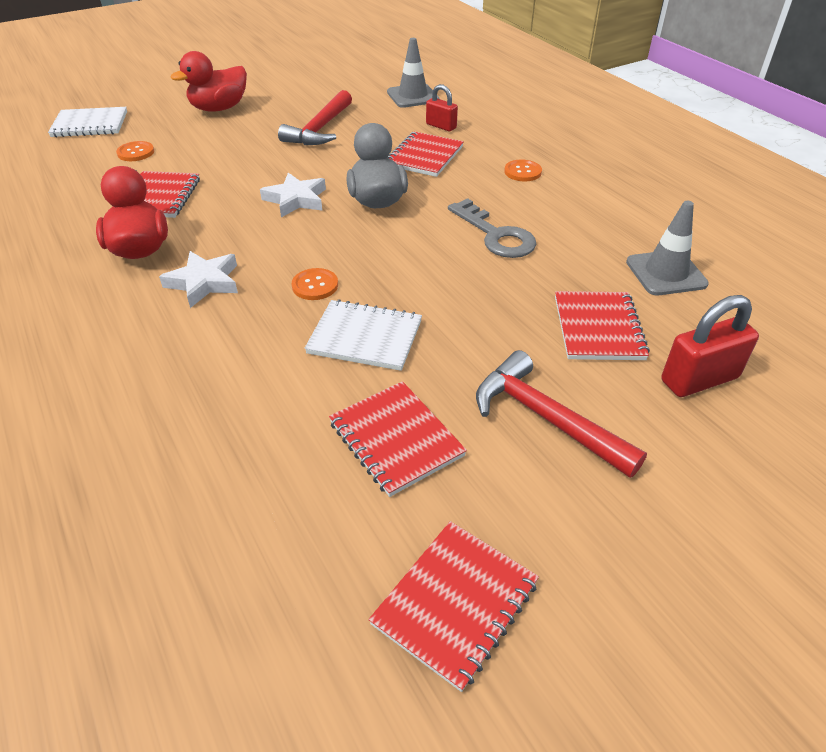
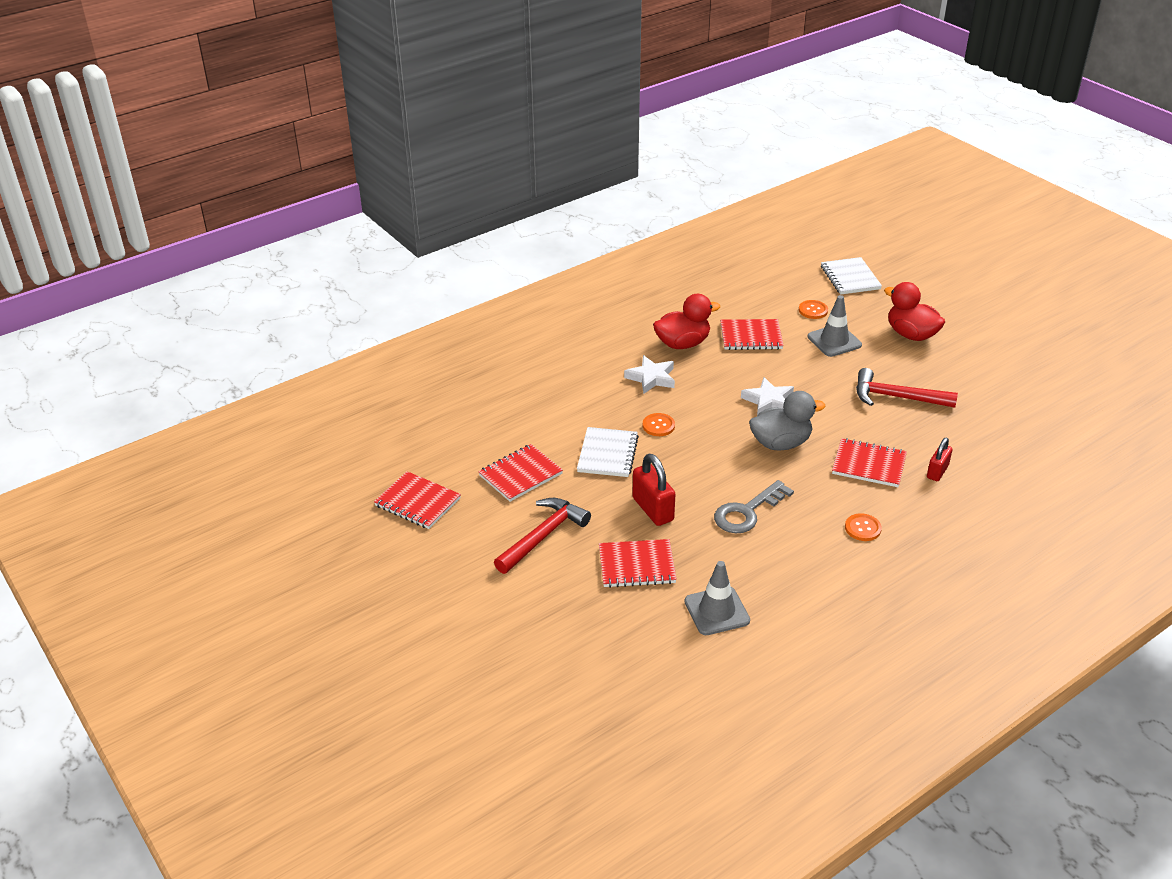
camera: 85 degrees right, 5 degrees down
(413, 96) = (1000, 448): grey traffic cone -> grey traffic cone (834, 341)
(699, 379) = (588, 613): red padlock -> red padlock (653, 509)

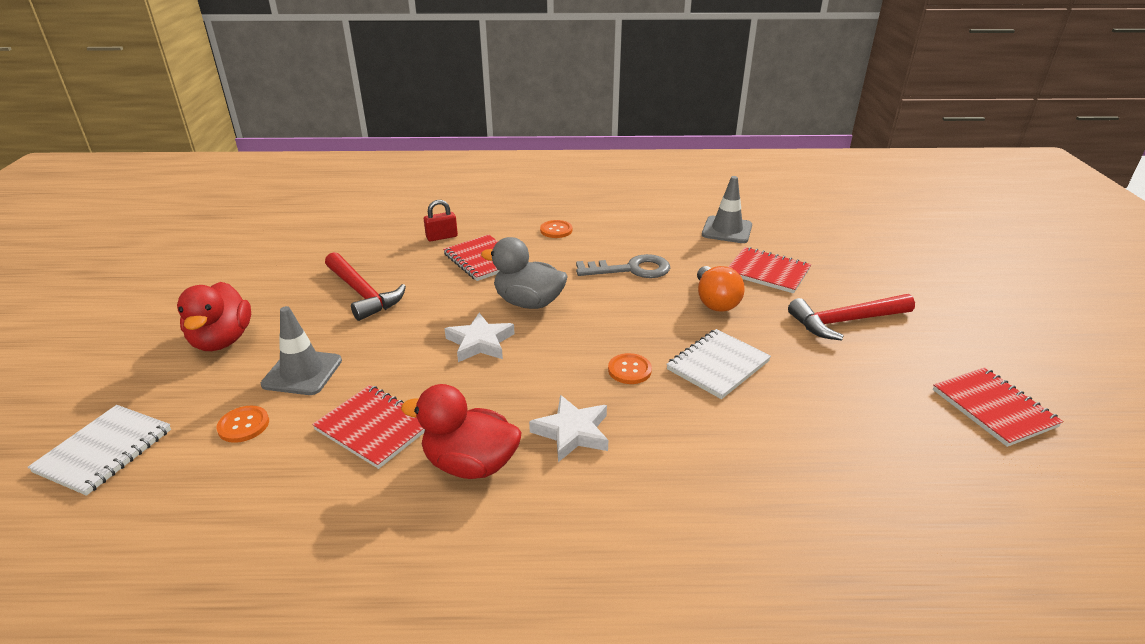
camera: 145 degrees left, 5 degrees down
(520, 475) = (841, 386): red notebook -> none
(653, 509) = (715, 301): red padlock -> orange light bulb

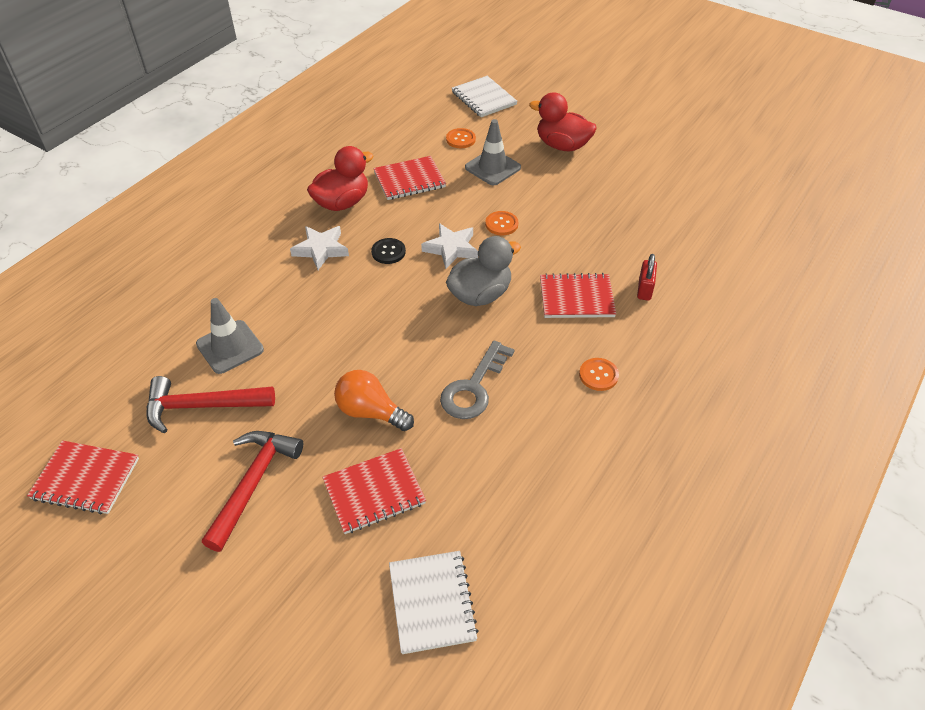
camera: 125 degrees right, 15 degrees up
(363, 293) = (574, 215): red hammer -> red hammer (202, 406)
(525, 380) = (388, 252): none -> black button
(629, 370) = (345, 305): orange button -> orange button (501, 224)
(718, 365) = (299, 354): white notebook -> white notebook (432, 602)
(727, 230) = (483, 528): grey traffic cone -> grey traffic cone (230, 347)

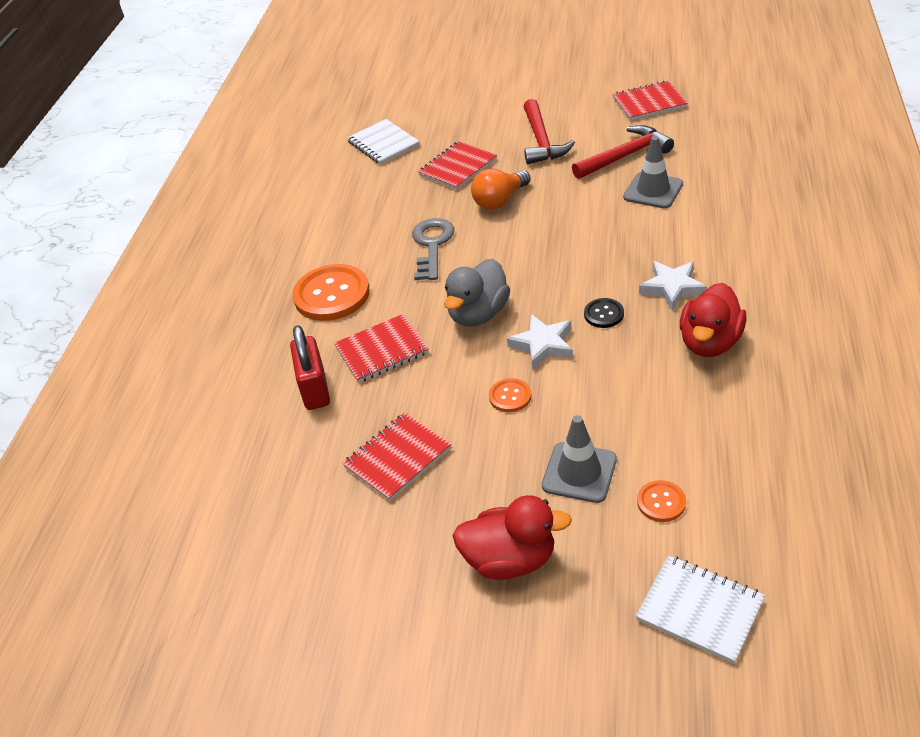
camera: 160 degrees right, 5 degrees down
(370, 412) = (500, 201): orange light bulb -> orange light bulb turned 135 degrees clockwise
(409, 180) = (666, 405): red notebook -> red notebook (397, 458)
(598, 375) = (332, 295): orange button -> orange button, size x2.06
(644, 289) = (315, 389): red padlock -> red padlock, size x1.58

